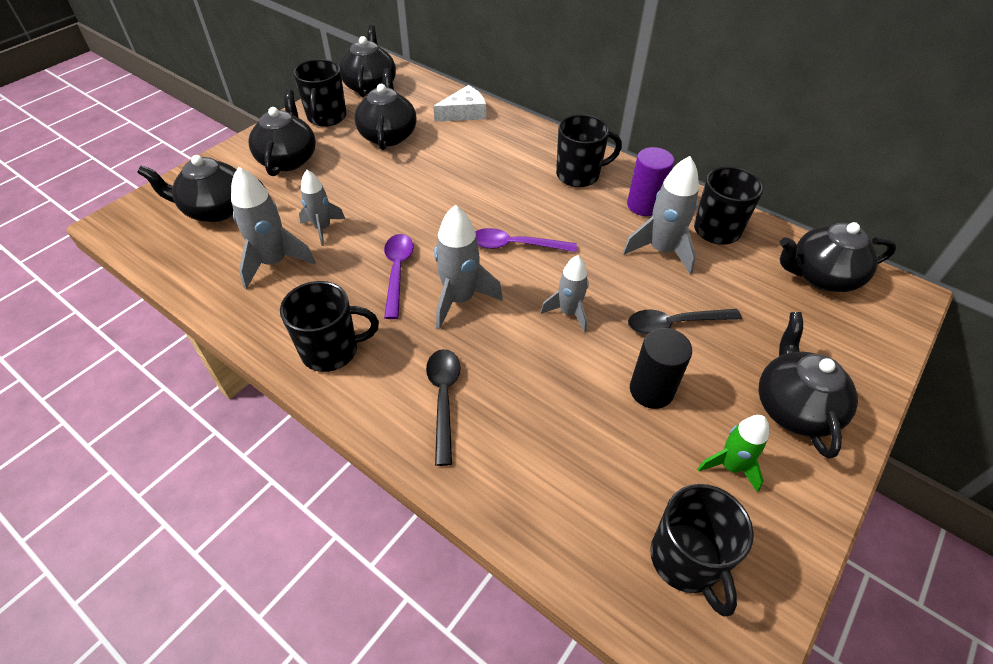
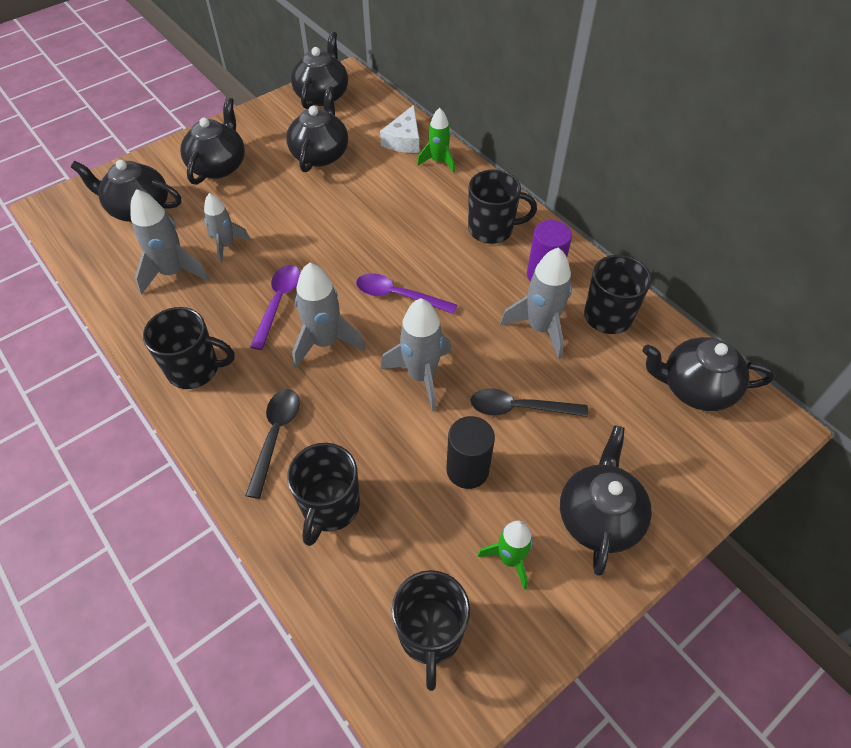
camera: 15 degrees right, 5 degrees up
(326, 117) = (268, 125): black mug -> black mug (330, 507)
(464, 113) = (404, 140): white cheese -> white cheese turned 120 degrees clockwise
(504, 126) = (438, 161): none -> green rocket
(568, 313) = (421, 375): grey rocket -> grey rocket, size x1.53

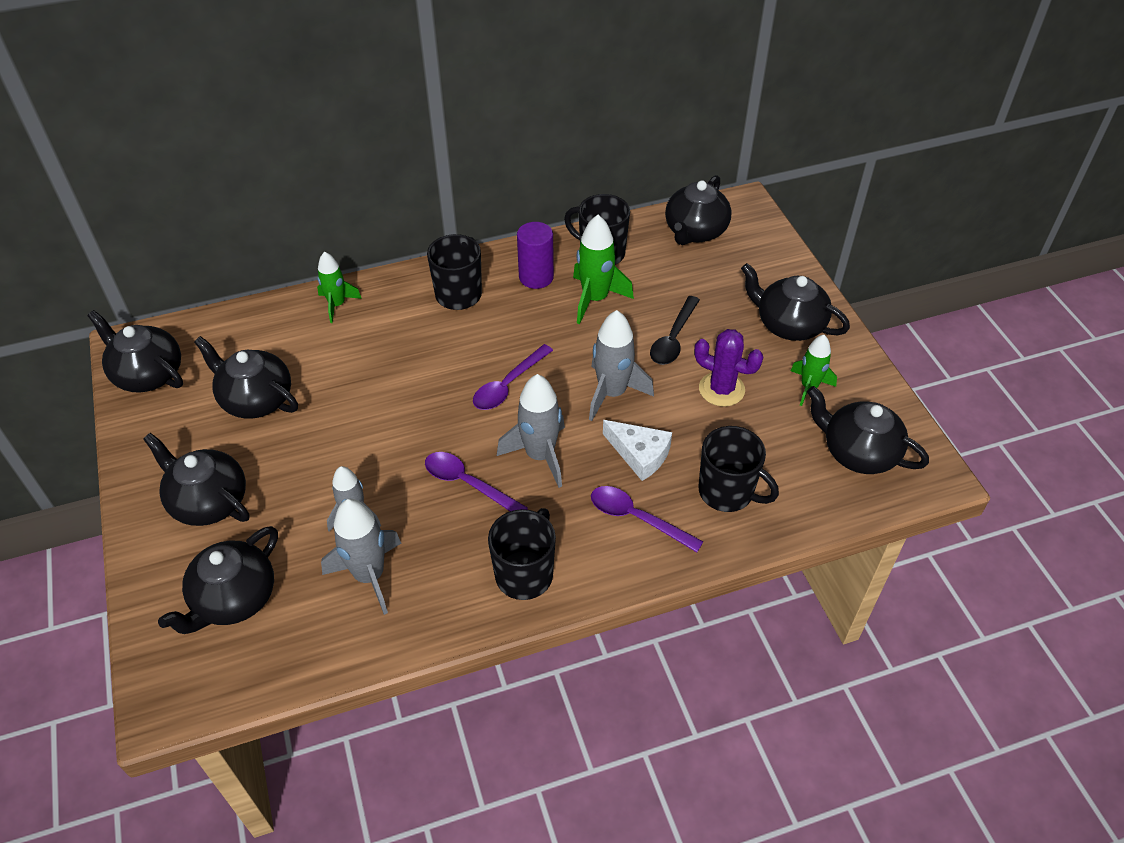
camera: 70 degrees left, 5 degrees down
(275, 436) = (637, 518): black spoon -> purple spoon
(404, 140) = (283, 323): white cheese -> white cheese (640, 454)
(430, 634) = (858, 452): black mug -> black teapot
(467, 470) = (721, 389): black cylinder -> purple cactus
(540, 328) = (595, 299): grey rocket -> green rocket

